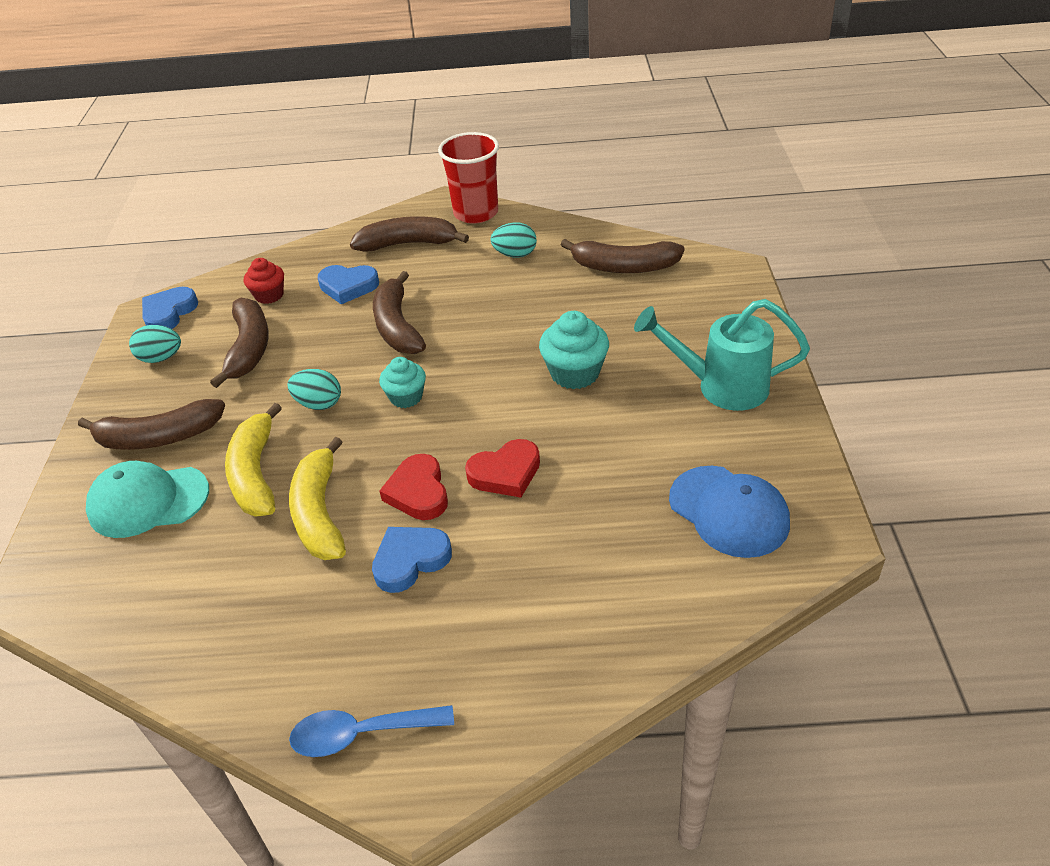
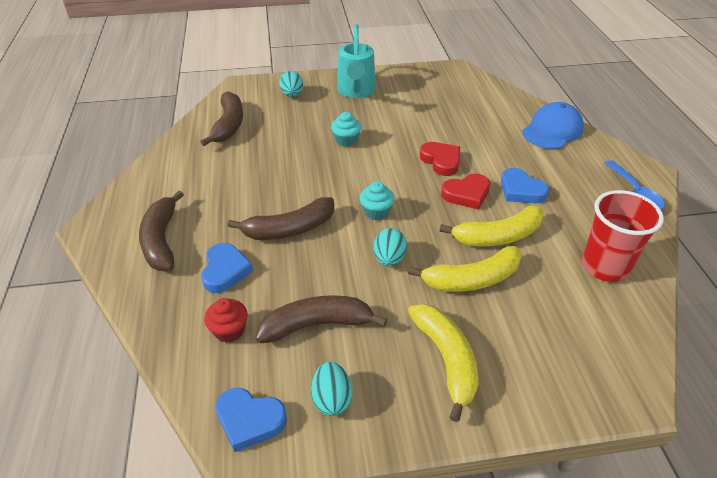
camera: 100 degrees left, 0 degrees up
(148, 501) = (519, 341): turquoise cap -> none
(159, 437) = (446, 360): brown banana -> yellow banana
(476, 213) = (122, 203): red cup -> red cup (605, 266)
(515, 254) = (198, 175): turquoise egg -> turquoise egg (292, 95)
(575, 373) = (346, 140): turquoise cupcake -> turquoise cupcake, size x0.66
(729, 511) = (449, 91): blue cap -> blue cap (552, 130)

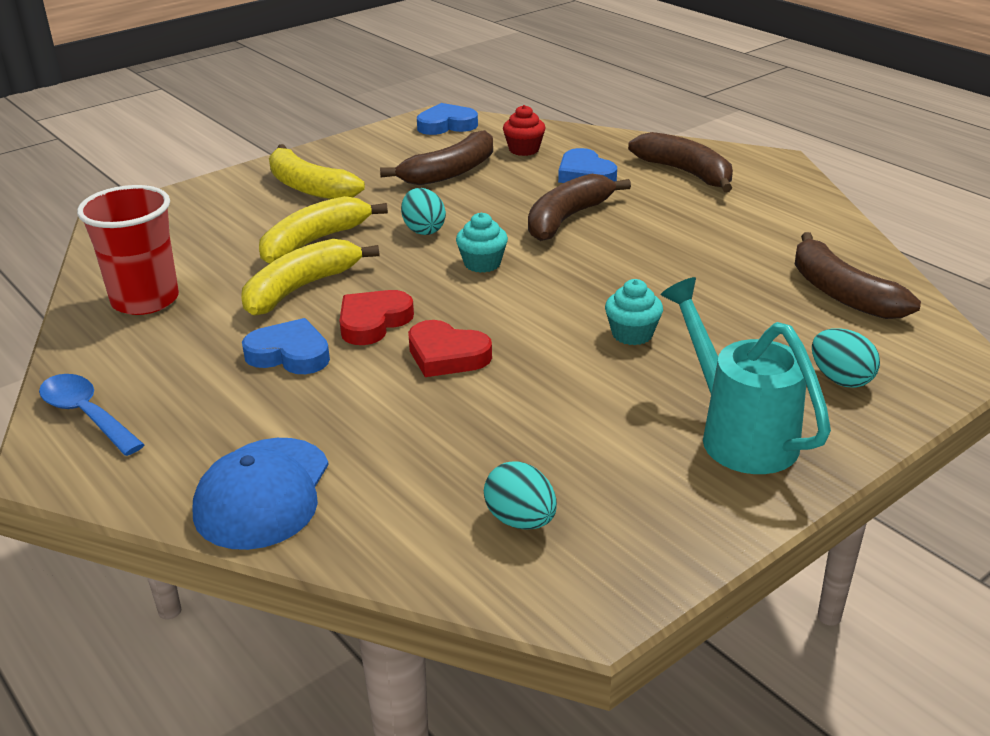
camera: 150 degrees right, 10 degrees down
(332, 399) = (393, 147): turquoise egg -> turquoise egg (520, 520)

